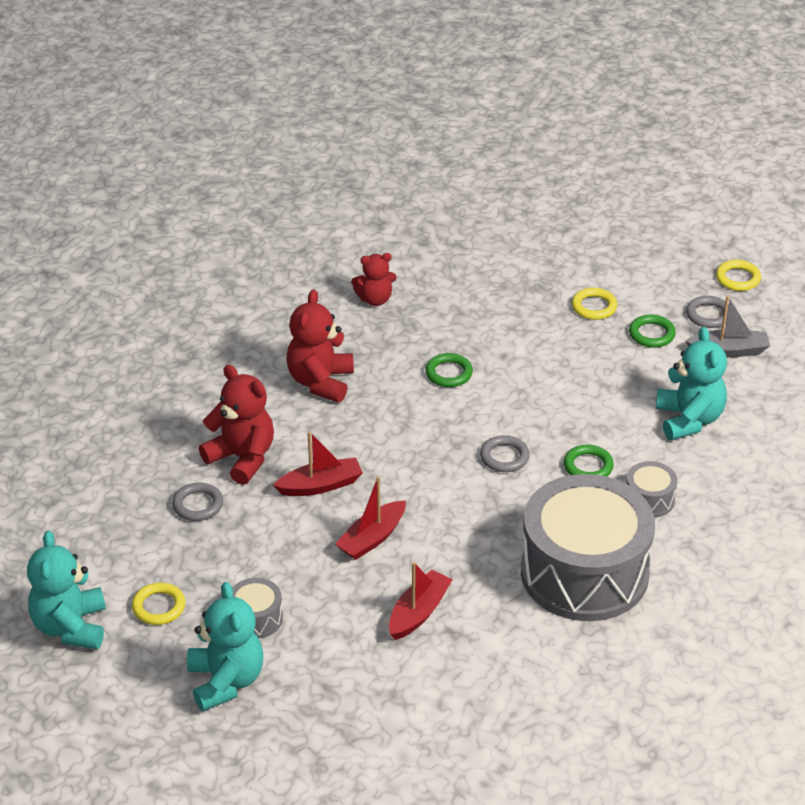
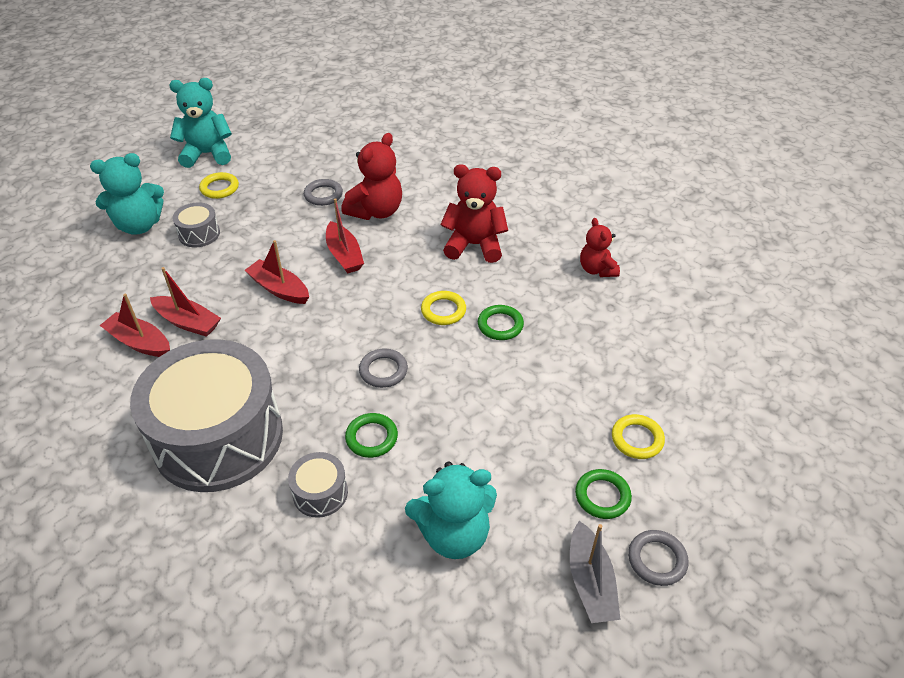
camera: 85 degrees right, 5 degrees up
(447, 651) = (139, 342): none -> red boat
(738, 278) = (746, 598): yellow ring -> yellow ring (443, 310)

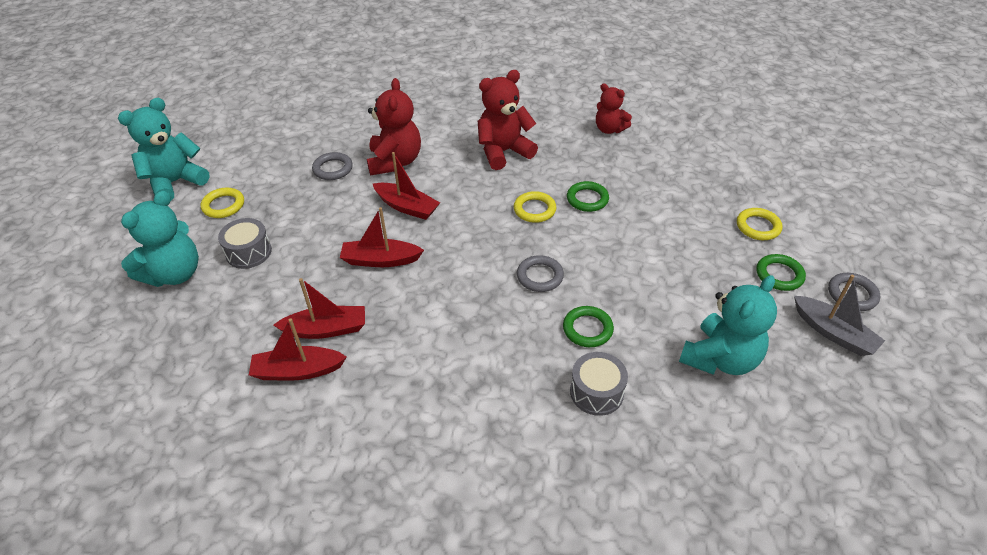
camera: 35 degrees left, 0 degrees up
(218, 437) = (465, 403): grey drum -> none

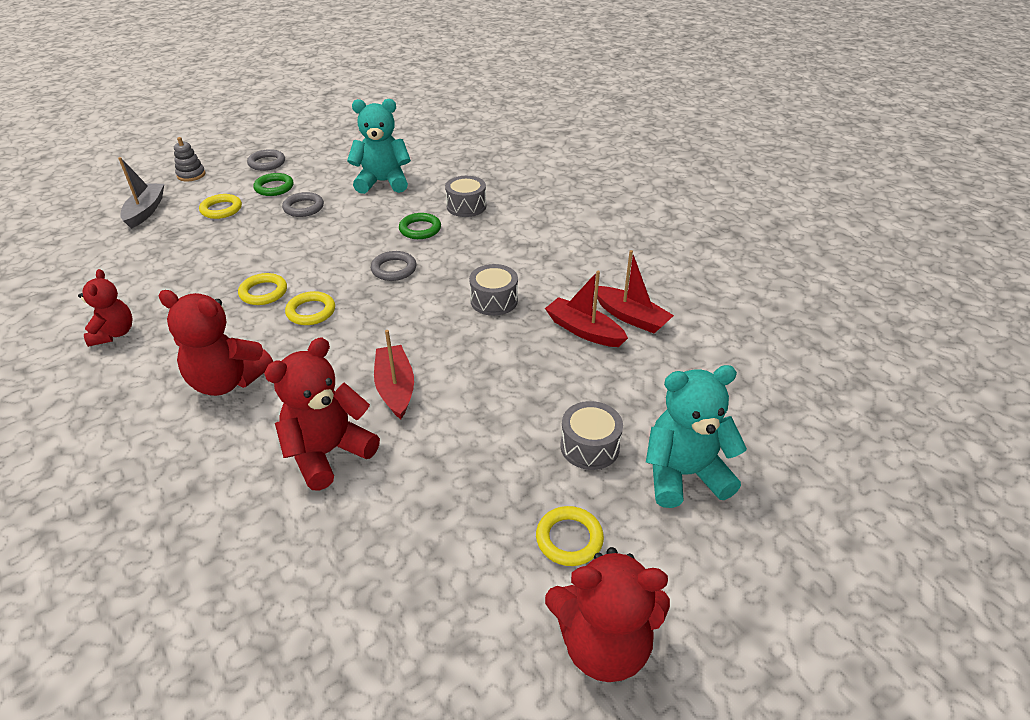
camera: 135 degrees left, 5 degrees down
(175, 182) = (603, 644): turquoise teddy bear -> red teddy bear
(333, 169) = (398, 497): grey ring -> grey ring (303, 208)
(380, 260) = (482, 355): red boat -> none
(426, 305) = (494, 300): none -> grey drum
(587, 199) = (263, 292): green ring -> yellow ring
(833, 333) = (313, 160): grey boat -> grey boat (145, 211)
(860, 234) = (191, 175): none -> grey stacking toy

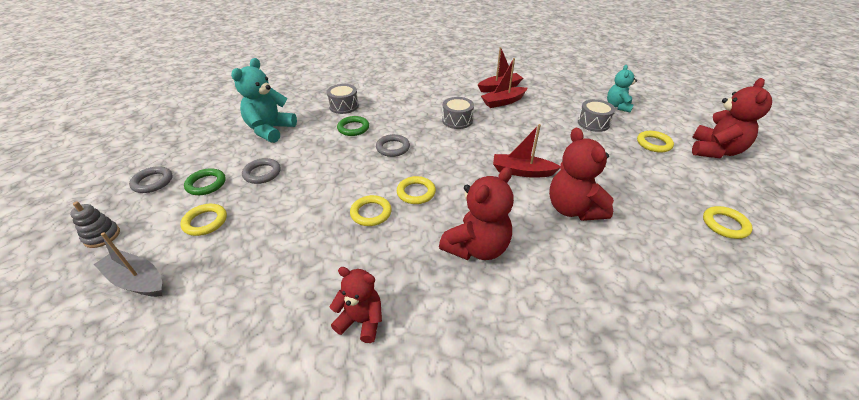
camera: 65 degrees left, 0 degrees up
(352, 648) = (725, 225): none -> yellow ring
(684, 474) = (618, 106): turquoise teddy bear -> turquoise teddy bear, size x0.64

